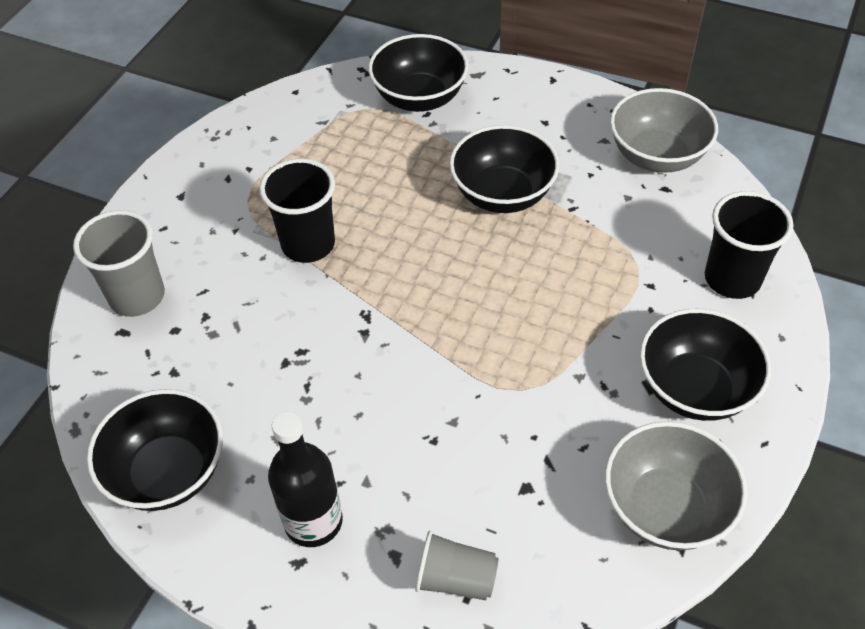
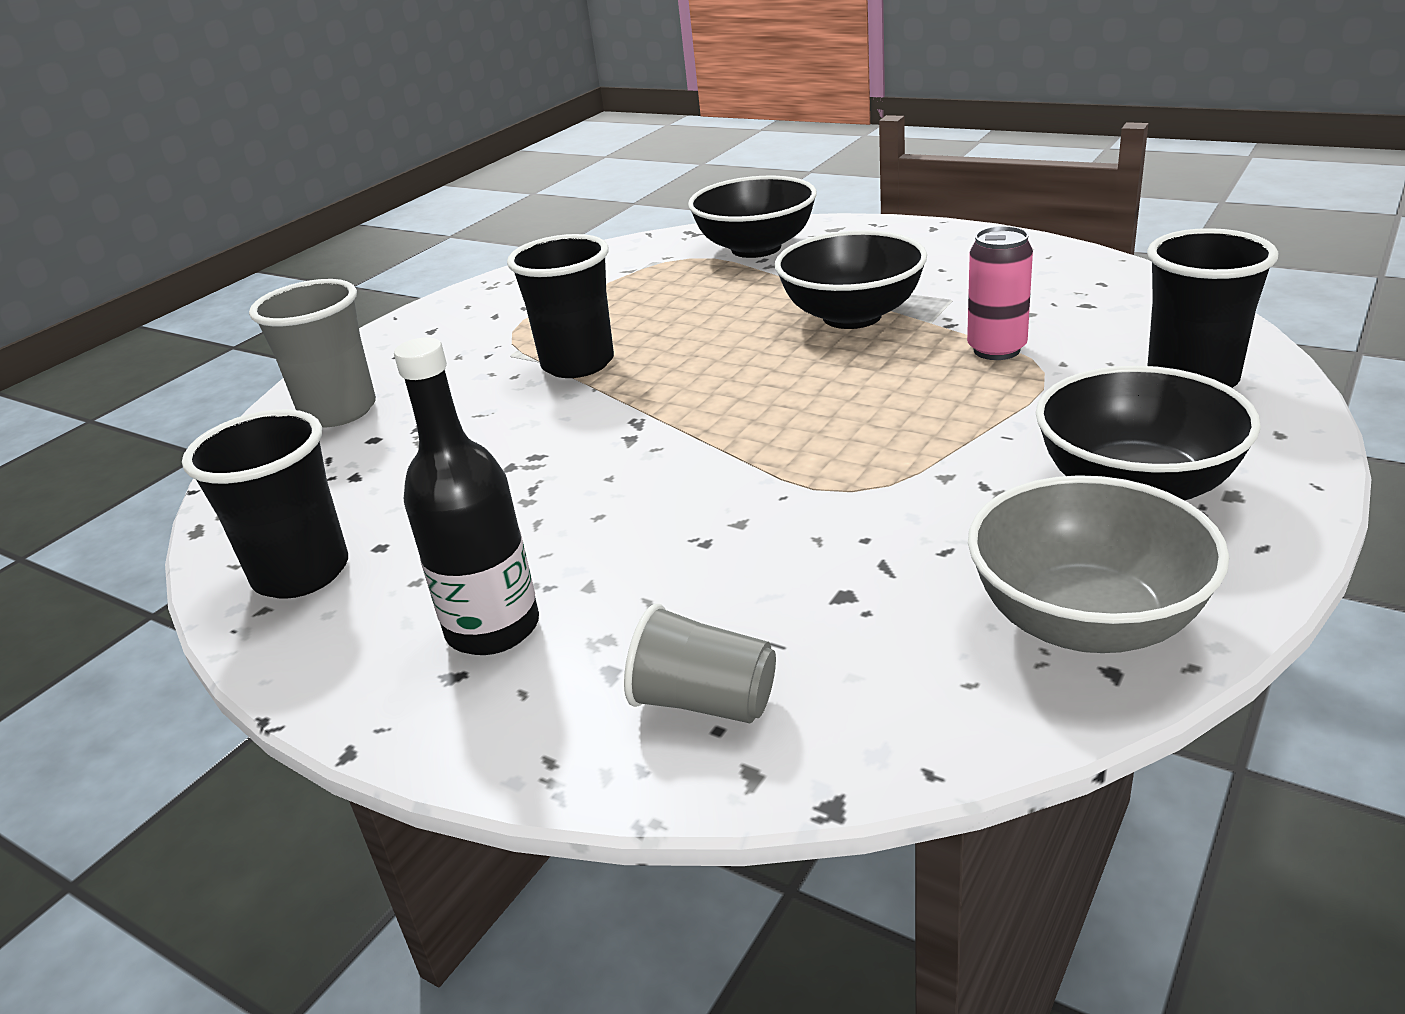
camera: 10 degrees right, 20 degrees down
(168, 472) = (301, 573): black bowl -> black cup
(606, 240) = (996, 350): none -> pink can
(657, 156) = (1074, 279): grey bowl -> none

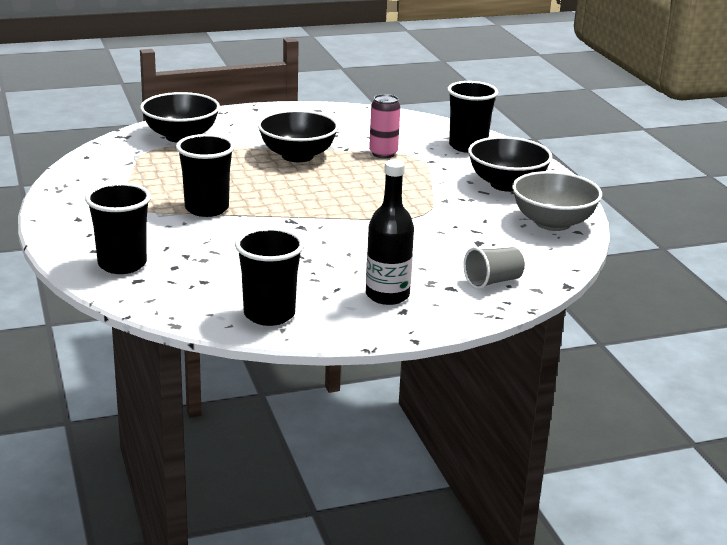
camera: 55 degrees left, 5 degrees down
(339, 411) = (122, 264): grey cup -> black cup

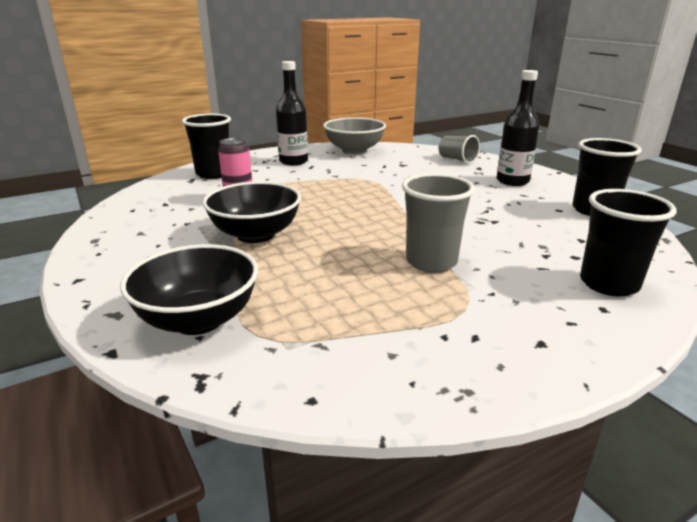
camera: 100 degrees left, 0 degrees up
(207, 209) = (431, 262): black cup -> grey cup
(506, 184) = (293, 161): black bowl -> black bottle

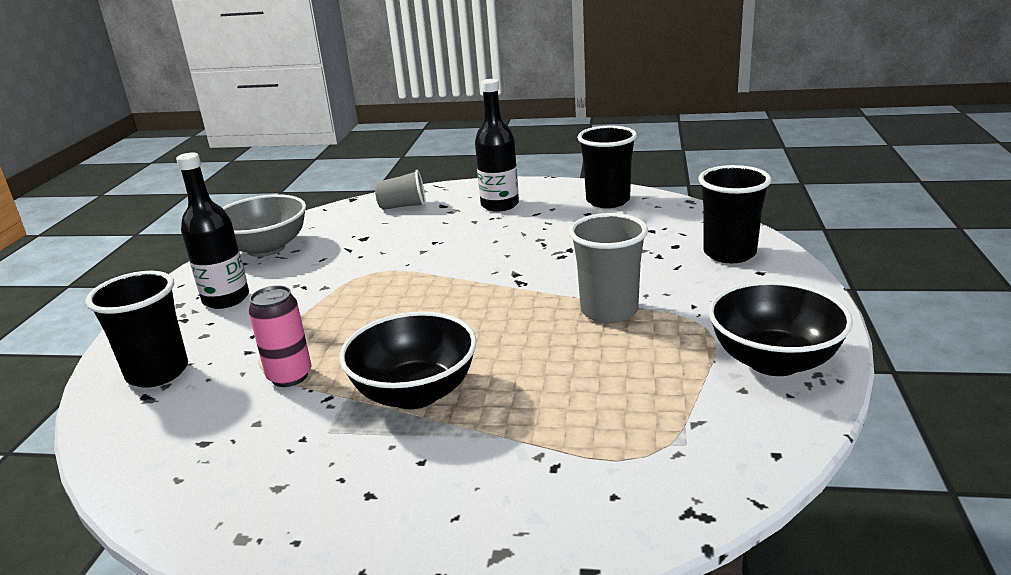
camera: 50 degrees left, 0 degrees up
(198, 320) = (578, 488): black bowl -> black bowl (774, 361)

